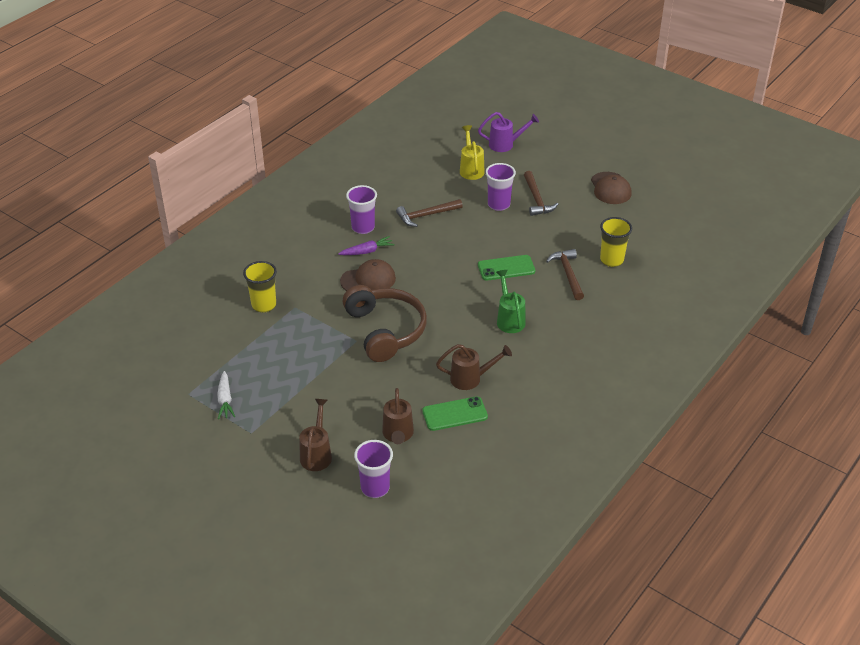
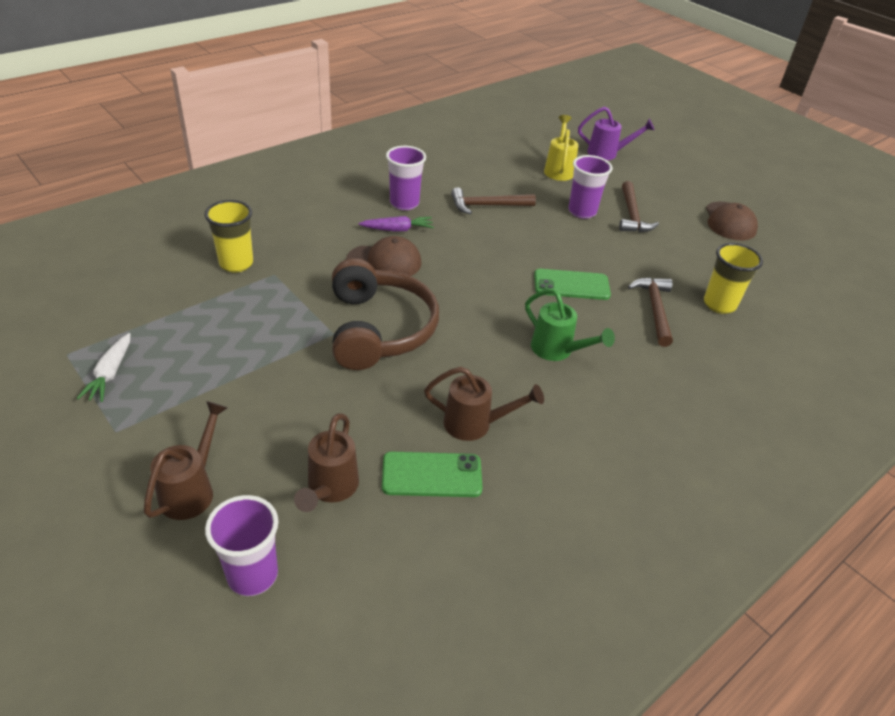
camera: 10 degrees right, 0 degrees up
(509, 319) = (557, 351): green watering can -> green watering can turned 135 degrees clockwise

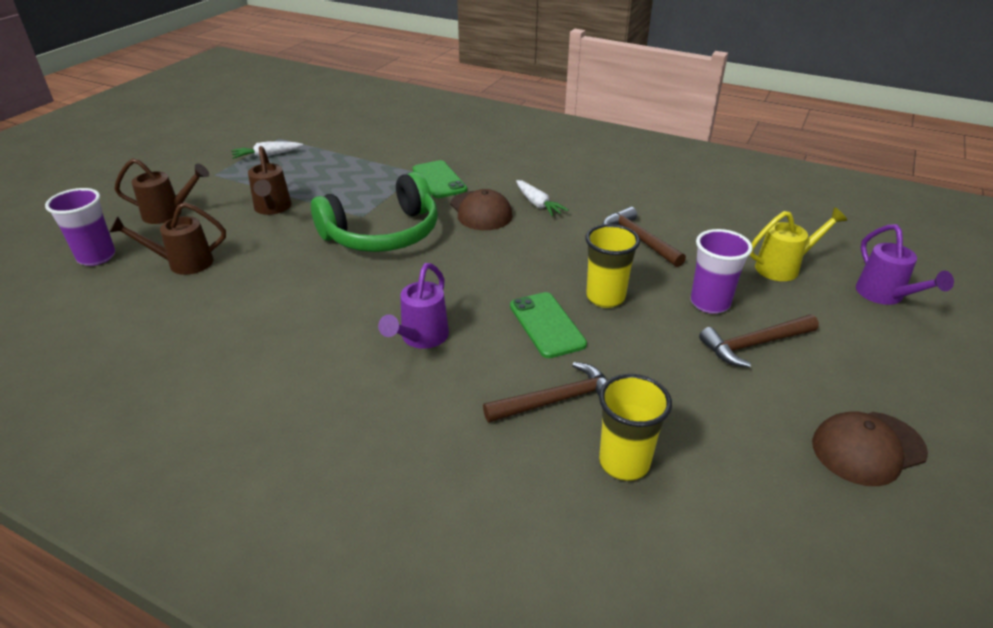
camera: 70 degrees right, 5 degrees down
(236, 264) = (418, 155): yellow cup -> yellow cup (605, 297)
(379, 329) = (383, 233): brown headphones -> green headphones
(397, 229) = (538, 204): purple carrot -> white carrot
(404, 203) = (585, 196): purple cup -> none
(432, 475) = (211, 305): green phone -> green phone (439, 180)
(476, 424) = (283, 313): brown watering can -> brown watering can (272, 209)
(557, 351) = (420, 339): green watering can -> purple watering can

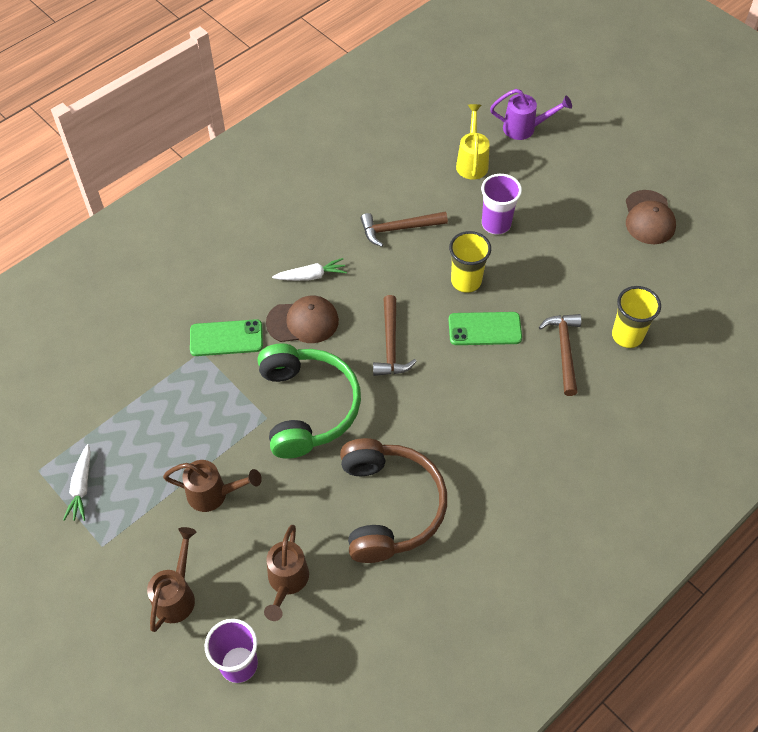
camera: 70 degrees left, 20 degrees up
(278, 305) = (389, 507): none -> brown headphones
(420, 339) = (471, 413): purple watering can -> none
(754, 344) = (547, 222): brown hammer -> brown hammer (390, 345)

